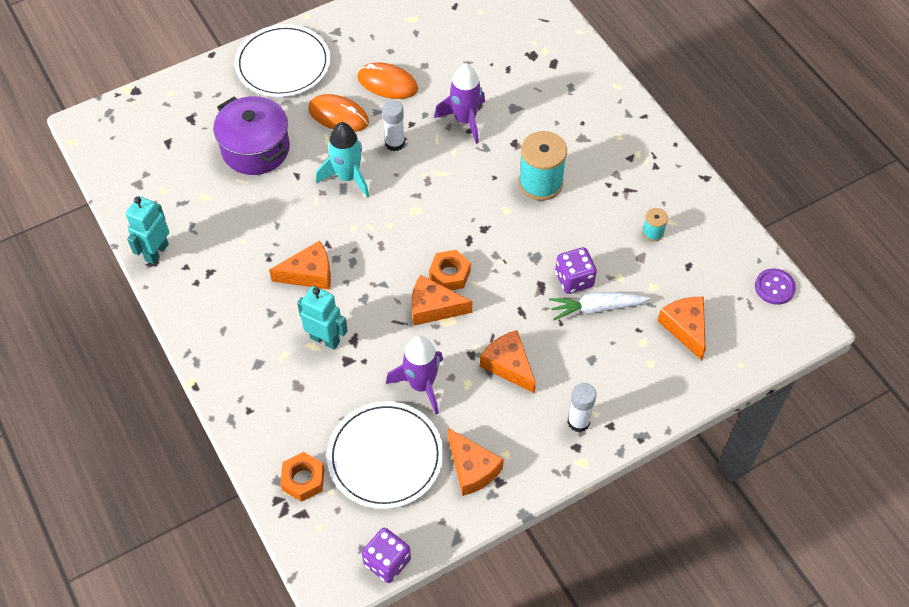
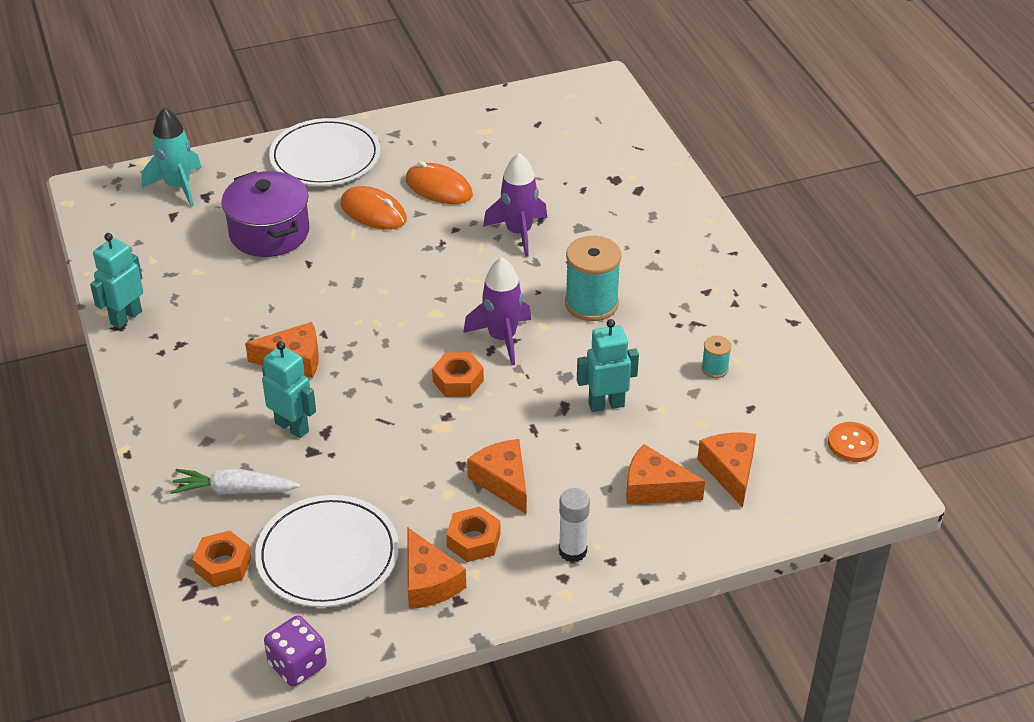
camera: 10 degrees right, 15 degrees down
(348, 177) = (366, 271): turquoise rocket -> turquoise rocket (178, 186)
(395, 143) = (430, 245): white glue stick -> none
(421, 385) = (392, 487): purple rocket -> purple rocket (502, 338)
(433, 308) = (429, 411): orange cheese -> orange cheese (654, 488)
(498, 424) = (473, 540): none -> orange nut
(574, 279) = (606, 404): purple dice -> turquoise robot
(596, 308) = (626, 437): white carrot -> white carrot (234, 490)
(774, 287) = (852, 443): purple button -> orange button

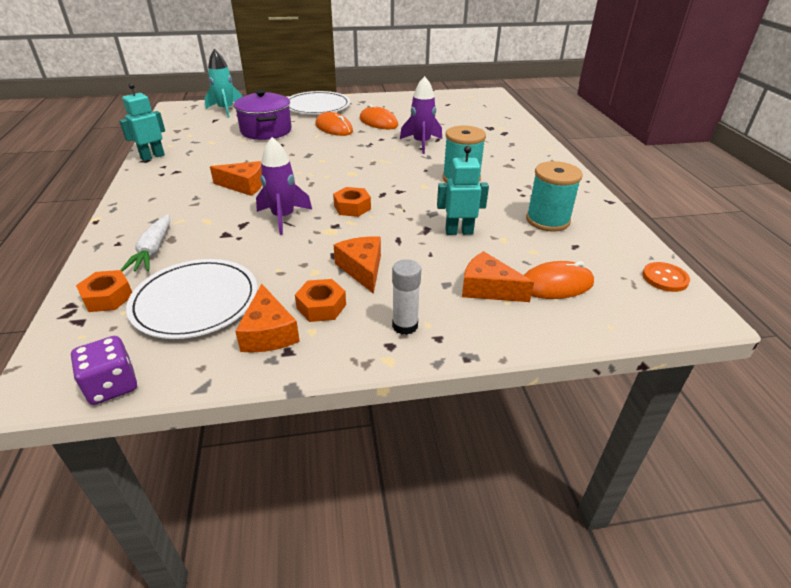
camera: 10 degrees right, 5 degrees down
(234, 490) = (153, 250): white carrot -> white carrot turned 105 degrees counterclockwise
(292, 427) = (220, 219): turquoise robot -> none
(502, 338) = (392, 189): purple rocket -> purple rocket (283, 217)
(714, 369) = (547, 220): turquoise spool -> turquoise spool, size x2.07
(730, 471) = (555, 284): orange cheese -> orange mouse

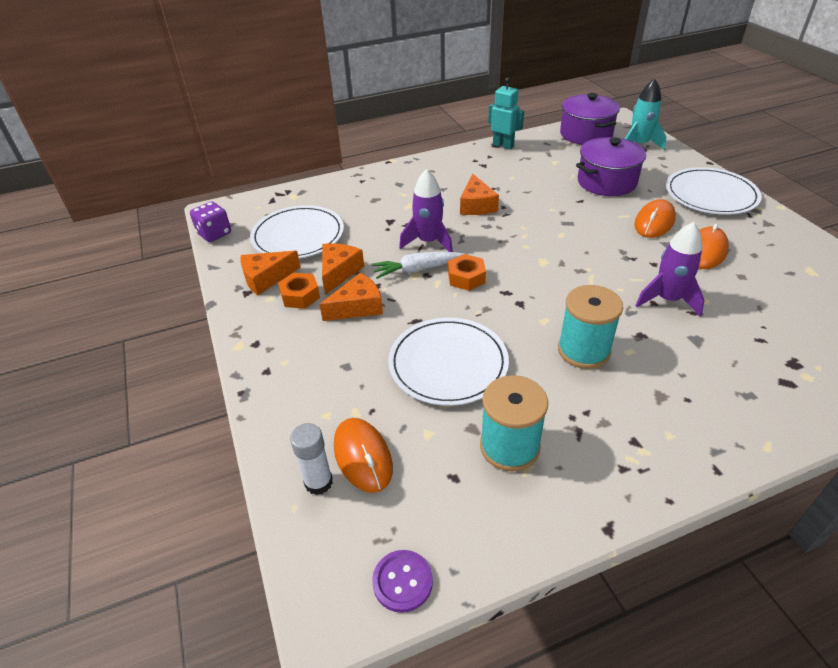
camera: 80 degrees right, 5 degrees up
(108, 297) = (297, 201): orange nut -> none
(153, 250) = (357, 197): white carrot -> white carrot (417, 270)
(183, 122) = (586, 134): none -> purple pot
(405, 326) = (280, 348): white glue stick -> white glue stick (318, 482)
(459, 231) = (448, 364): turquoise robot -> white plate
(488, 288) = (344, 398): orange cheese -> orange cheese (339, 272)
(665, 278) = (402, 581): orange button -> purple button

